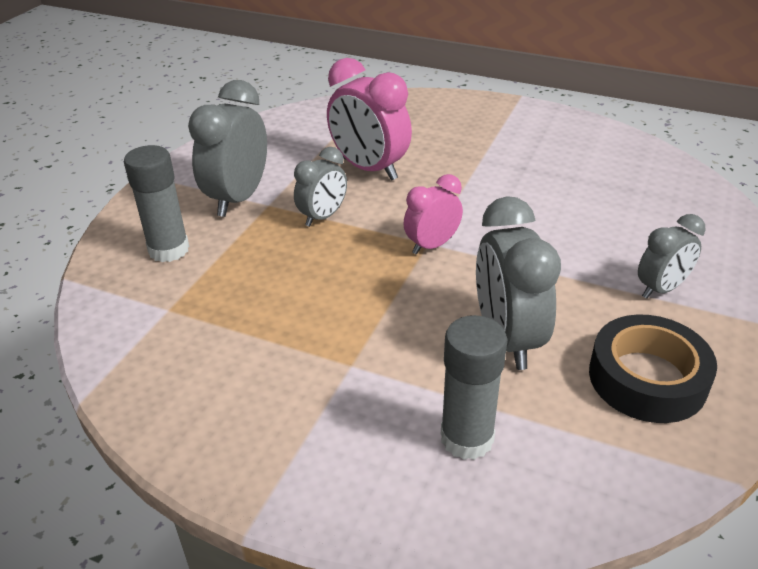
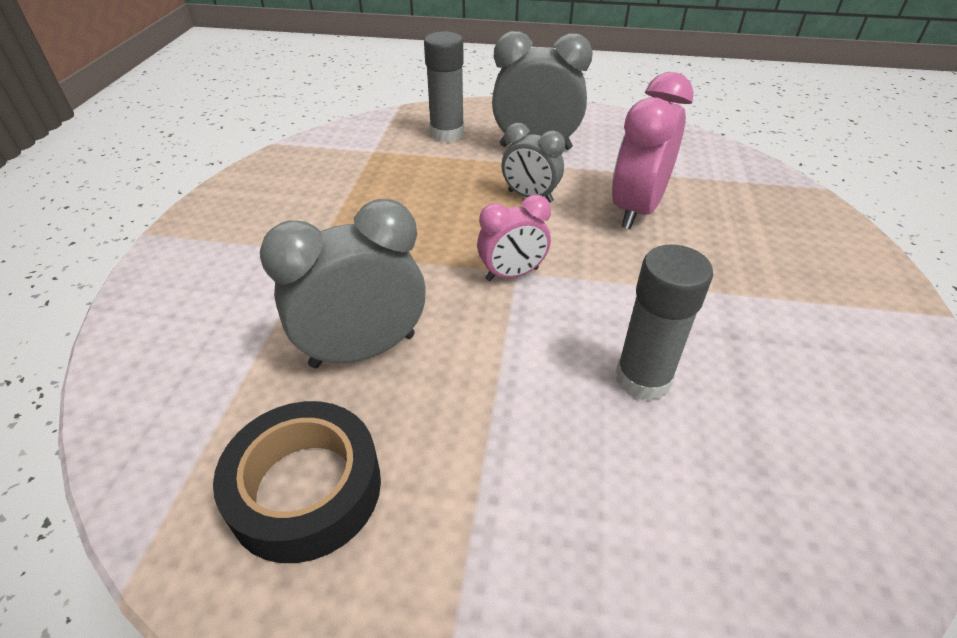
camera: 75 degrees right, 5 degrees up
(432, 245) = (512, 274): pink clock -> pink clock turned 120 degrees clockwise
(467, 438) = (220, 334): grey glue stick -> grey glue stick (643, 378)
(661, 289) = (497, 510): grey clock -> none

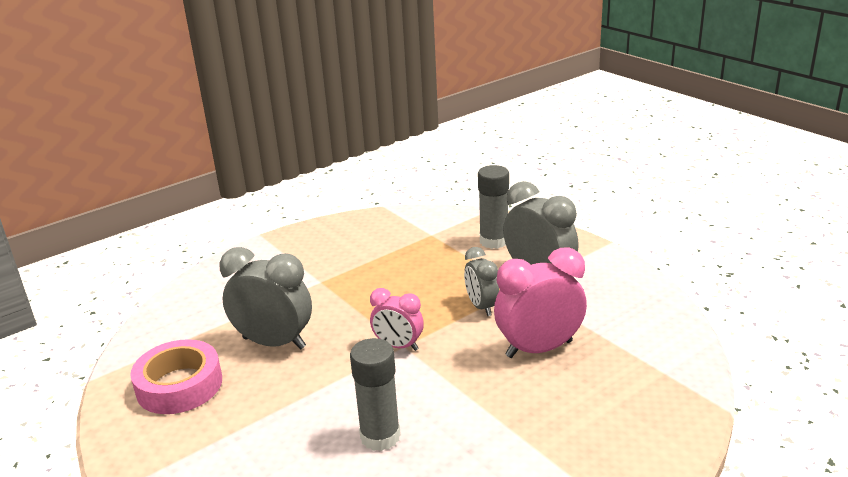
camera: 45 degrees right, 15 degrees down
(305, 488) = (179, 385): black tape -> pink tape

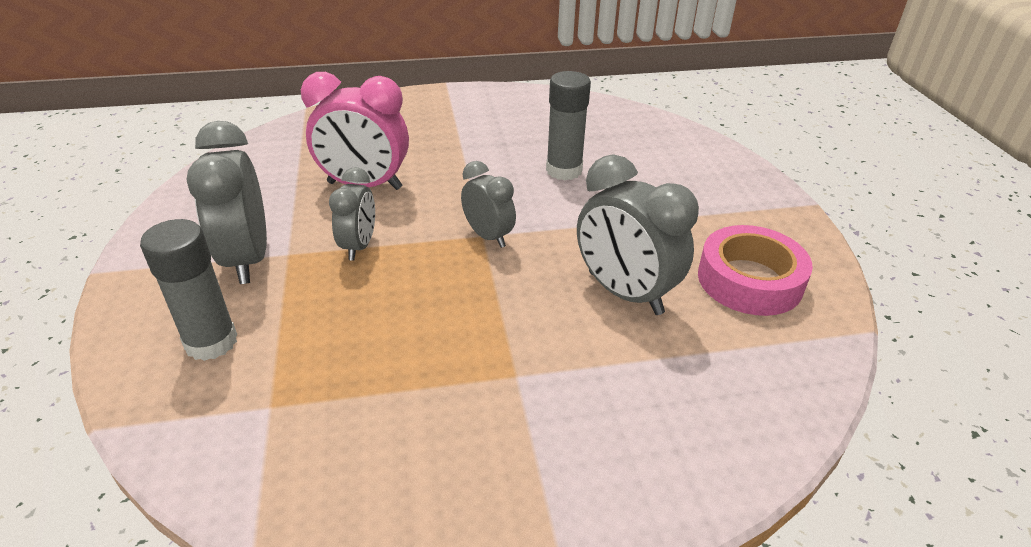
camera: 155 degrees left, 10 degrees up
(398, 346) = (488, 236): pink clock -> grey clock

